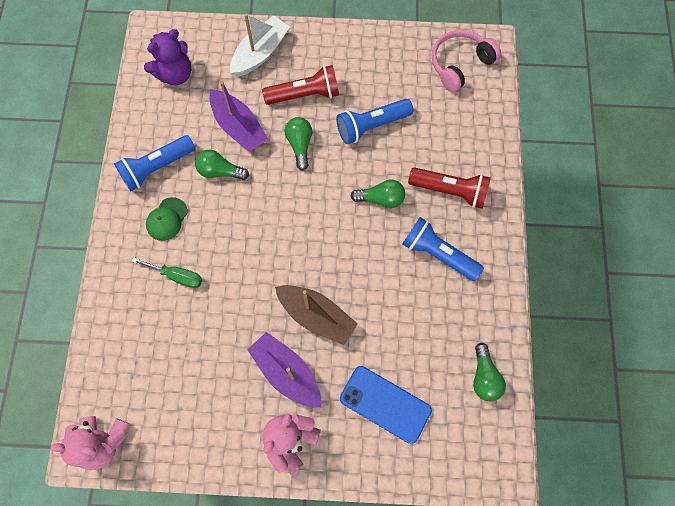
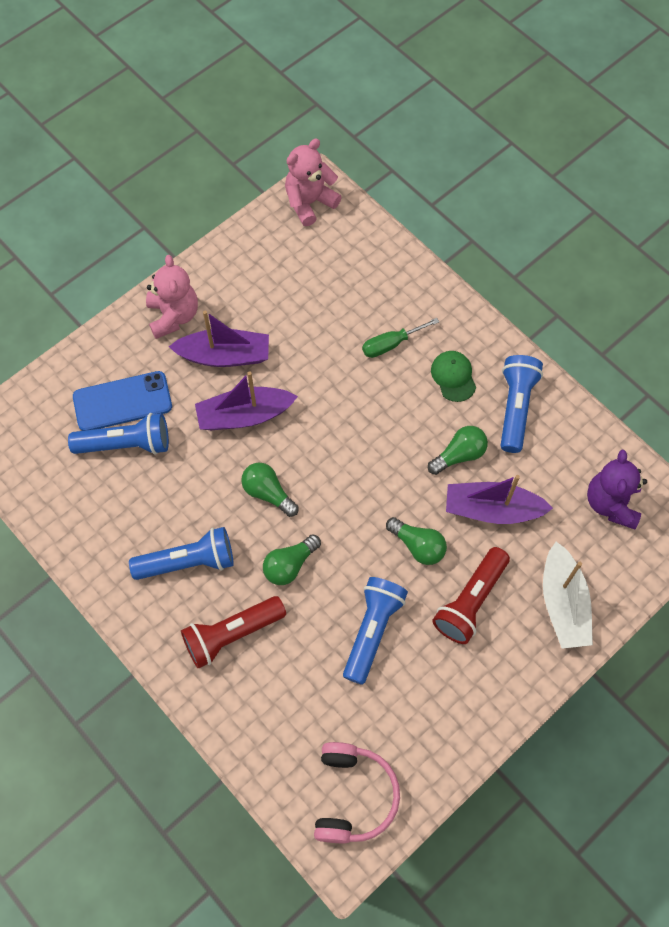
camera: 135 degrees right, 5 degrees down
(316, 316) = (244, 415): brown boat -> purple boat
(409, 369) = (126, 444): none -> blue flashlight
(484, 377) = (56, 493): green light bulb -> green light bulb (268, 493)

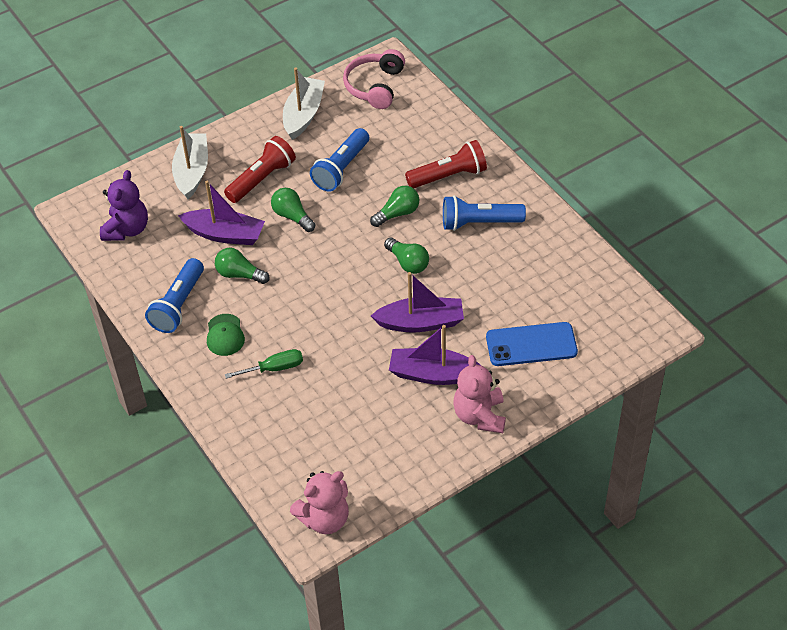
camera: 170 degrees left, 15 degrees down
(126, 444) = (528, 310): blue flashlight -> none
(443, 725) = (303, 115): none -> white boat
(459, 455) = (239, 274): green light bulb -> green light bulb turned 45 degrees clockwise

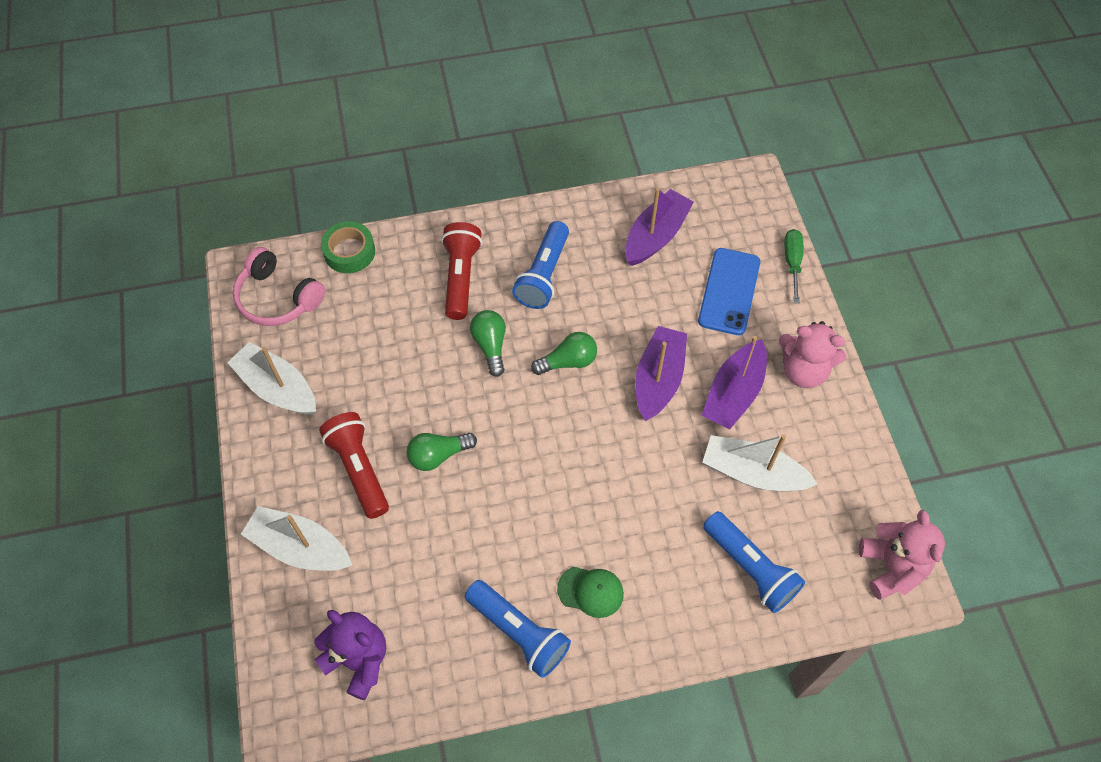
camera: 70 degrees left, 10 degrees up
(225, 234) = (428, 541): purple boat -> purple boat (655, 236)
(239, 274) = (502, 544): green light bulb -> none
(274, 368) = (663, 551): green screwdriver -> green screwdriver (792, 262)
(341, 169) = (390, 378): blue flashlight -> blue flashlight (750, 568)
(366, 406) = (753, 473): none -> white boat
(436, 107) = (349, 252): none -> green tape

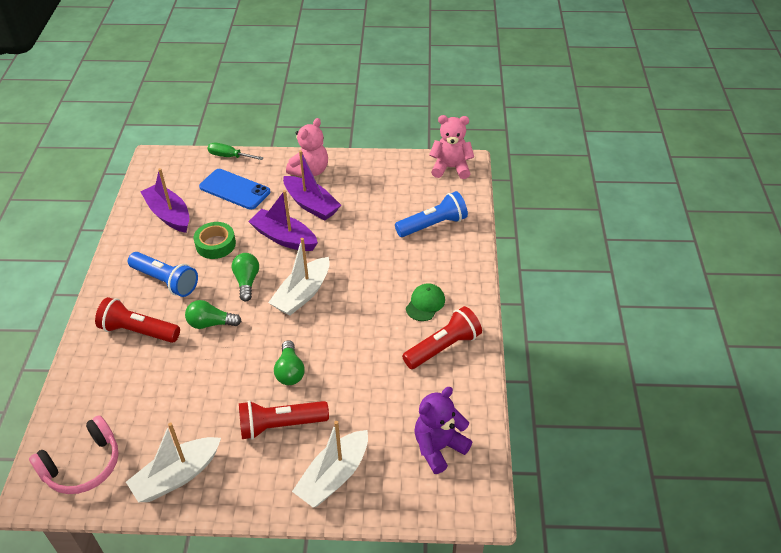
camera: 75 degrees left, 15 degrees down
(349, 252) = (66, 404): green tape -> green tape (215, 244)
(519, 633) = (443, 347): blue flashlight -> red flashlight
(753, 473) = (370, 209): white boat -> white boat (302, 294)

